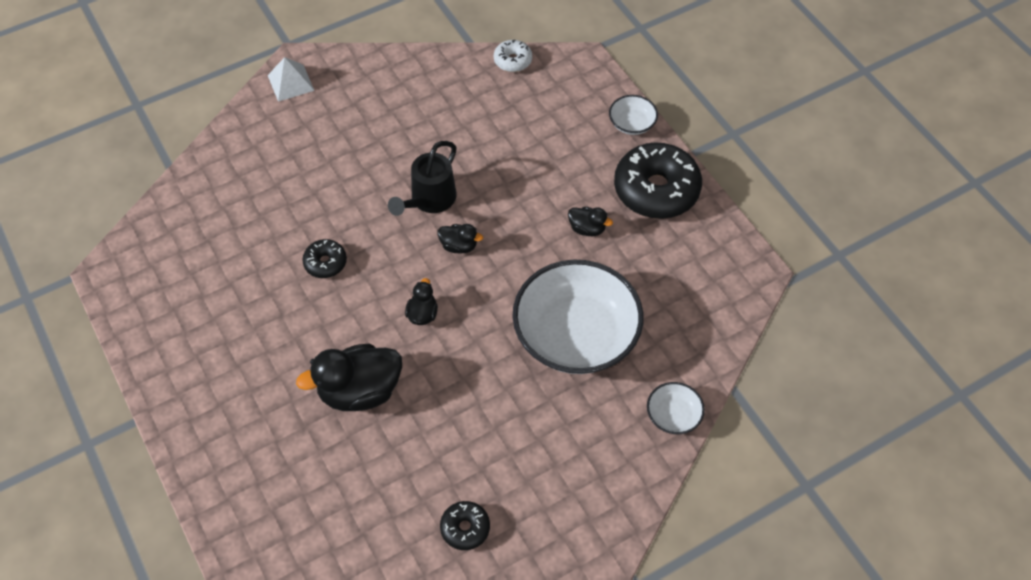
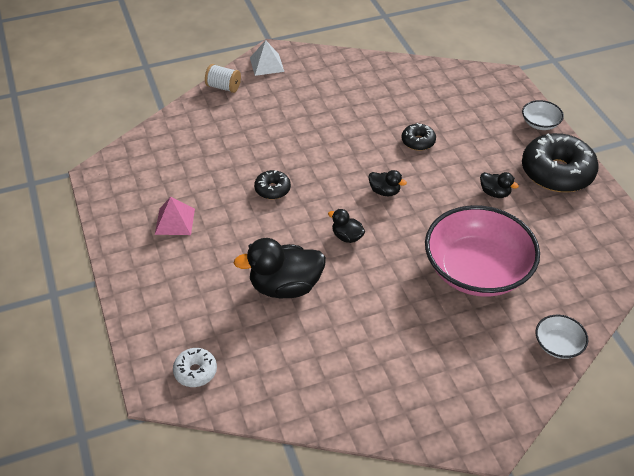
camera: 10 degrees right, 10 degrees down
(215, 324) = (175, 221): none -> pink pyramid
(242, 124) = (223, 87): none -> white spool
(422, 314) = (347, 236): black duck -> black duck turned 75 degrees counterclockwise
(429, 200) = (364, 156): black watering can -> none
(465, 528) = (360, 407): black donut -> black donut (418, 141)
(512, 61) = (445, 70): white donut -> white donut (195, 371)
(576, 335) = (476, 270): white bowl -> pink bowl

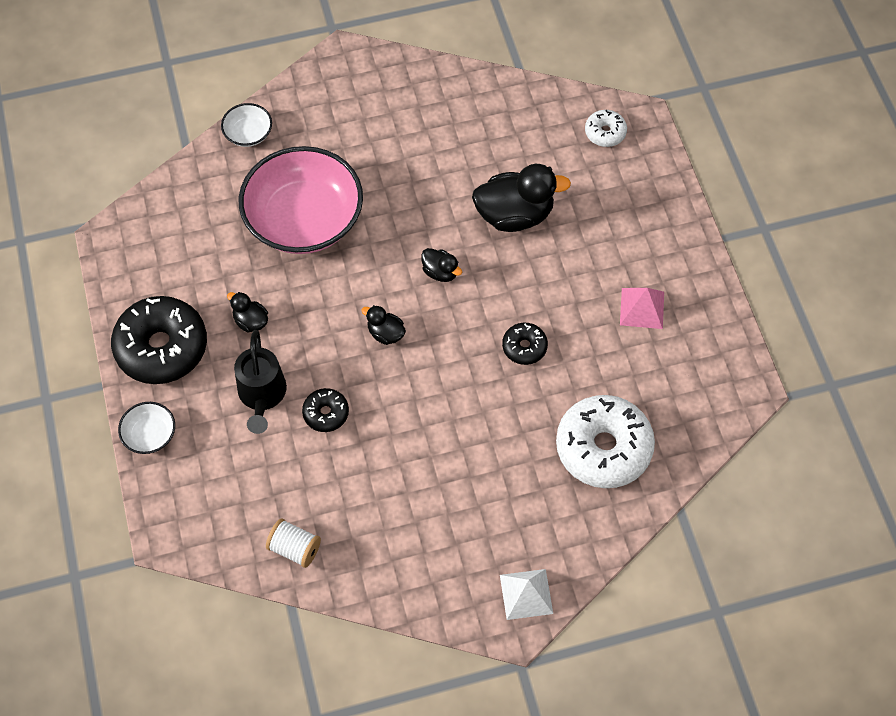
camera: 175 degrees left, 15 degrees up
(213, 134) = (603, 448): none -> white donut
(223, 87) = (592, 545): white spool -> white spool (295, 548)
(468, 149) = (262, 395): none -> black watering can

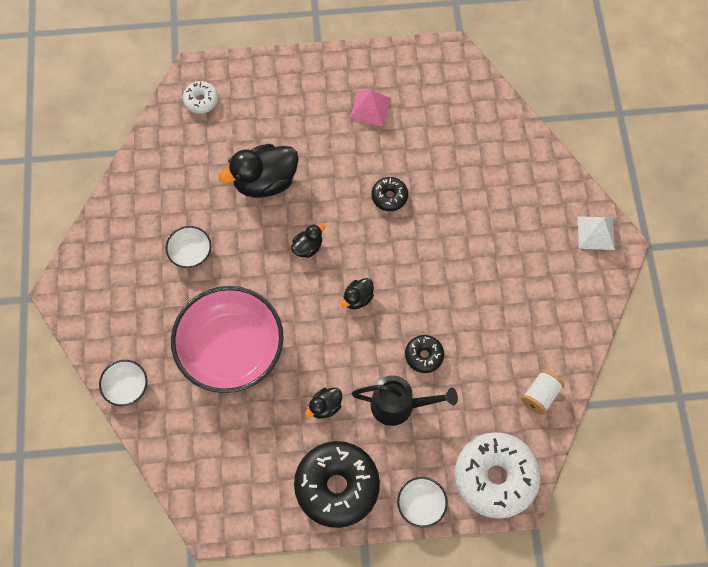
camera: 80 degrees left, 5 degrees up
(411, 160) = (190, 252): none -> white bowl
(514, 215) = (265, 182): black duck -> black duck turned 120 degrees counterclockwise
(603, 448) = (485, 158): white donut -> white donut (495, 477)

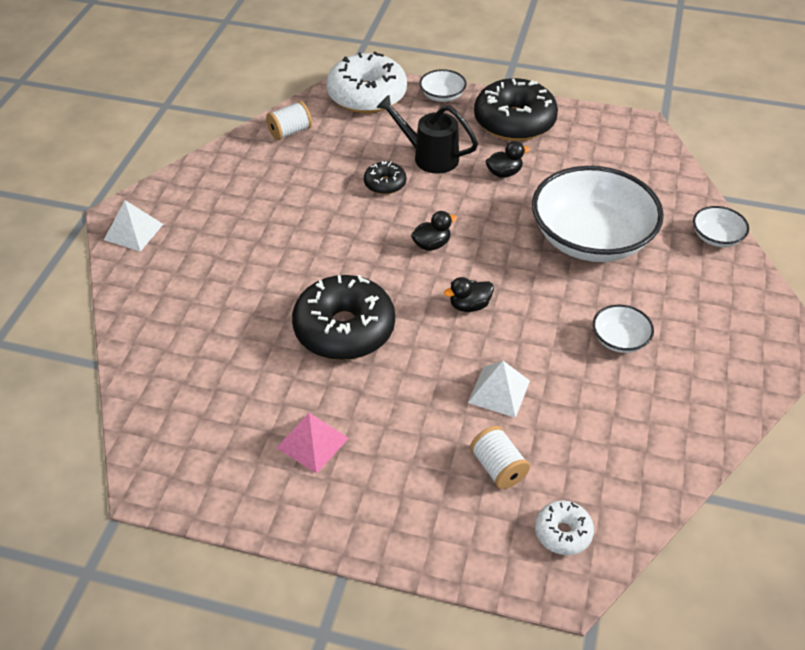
camera: 160 degrees left, 20 degrees down
(231, 349) = (591, 238): pink bowl -> white bowl
(250, 128) = (498, 468): none -> white spool
(265, 182) = (499, 391): black duck -> white pyramid
(389, 197) = (344, 329): black donut -> black donut, size x2.07

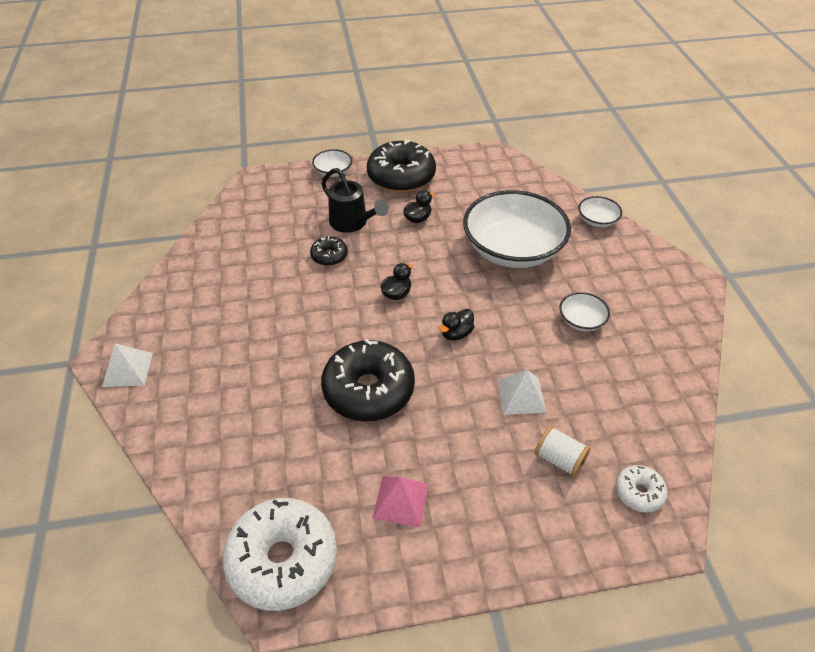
camera: 25 degrees left, 0 degrees up
(290, 132) = (223, 236): white spool -> none
(367, 95) = (271, 188): white donut -> white donut (283, 560)
(429, 157) = (352, 223): black watering can -> black watering can turned 135 degrees counterclockwise

